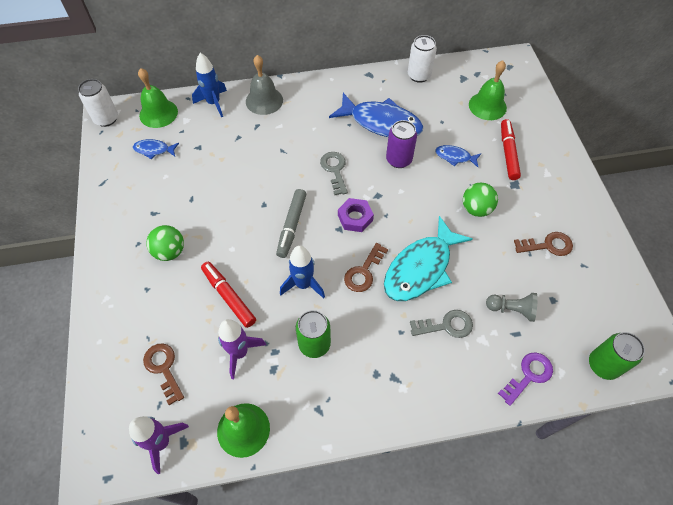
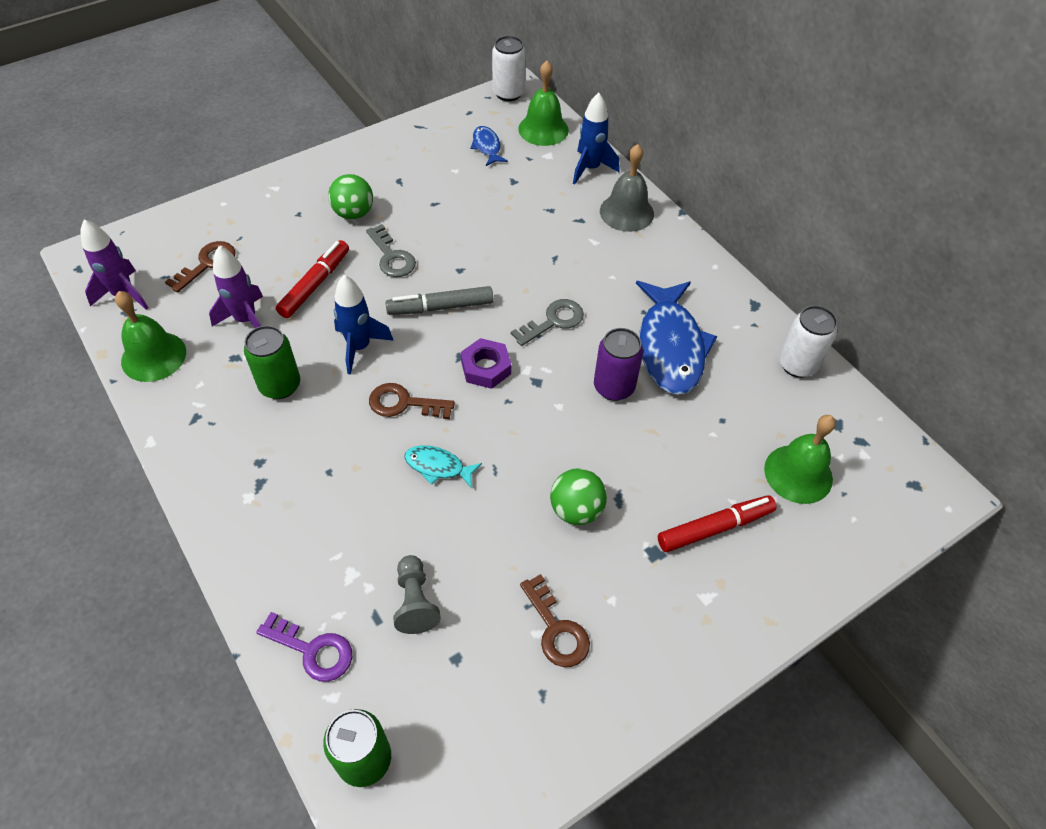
camera: 65 degrees right, 5 degrees down
(421, 268) = (438, 466): turquoise fish -> turquoise fish, size x0.47
(446, 325) = (357, 523): grey key -> grey key (392, 257)
(455, 157) = (661, 455): blue fish -> none

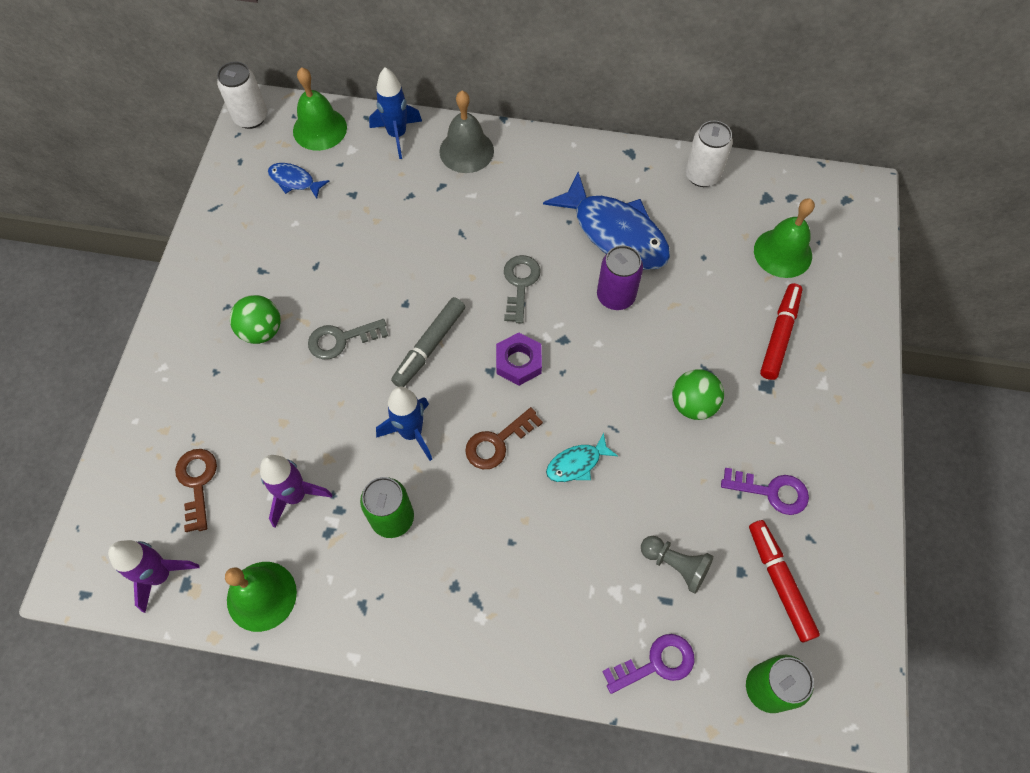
camera: 45 degrees left, 10 degrees up
(315, 284) = (311, 416): red marker -> red marker (779, 582)
(392, 257) = (341, 339): grey key -> grey key turned 150 degrees clockwise
(556, 629) = (772, 492): brown key -> purple key

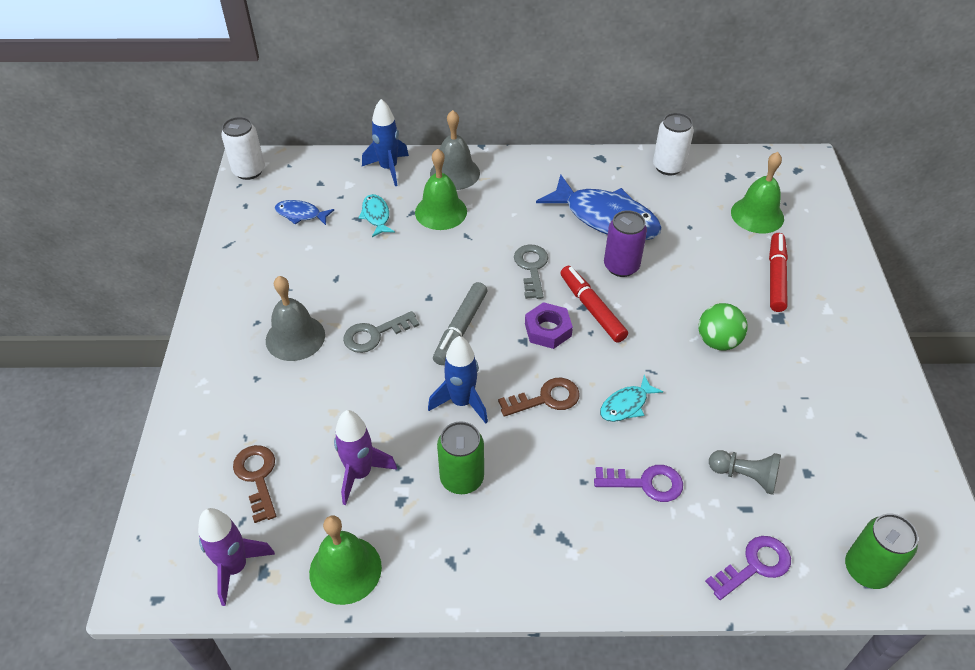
camera: 10 degrees left, 15 degrees down
(261, 330) = (295, 337): green ball -> grey bell
(320, 129) = (315, 172): green bell -> green bell (441, 211)
(372, 194) = (376, 216): none -> turquoise fish
(497, 442) = (546, 398): brown key -> brown key turned 150 degrees counterclockwise
(772, 492) = (812, 401): purple key -> purple key (646, 483)
(779, 582) = (845, 475): red marker -> red marker (592, 308)

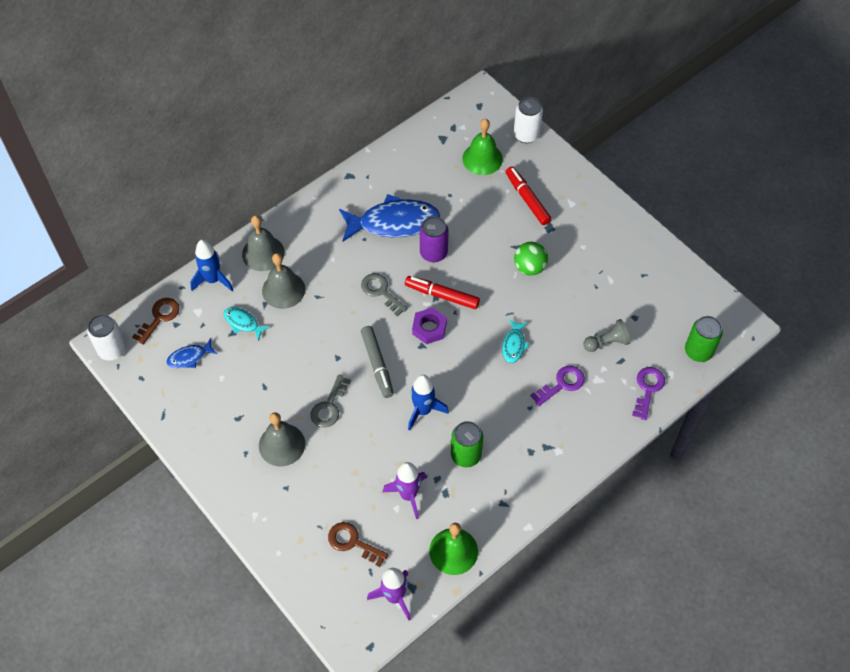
camera: 40 degrees left, 10 degrees up
(441, 211) = (283, 290): green bell -> grey bell
(546, 398) = (467, 373): brown key -> brown key (159, 317)
(668, 167) = (399, 155): white can -> white can (526, 135)

